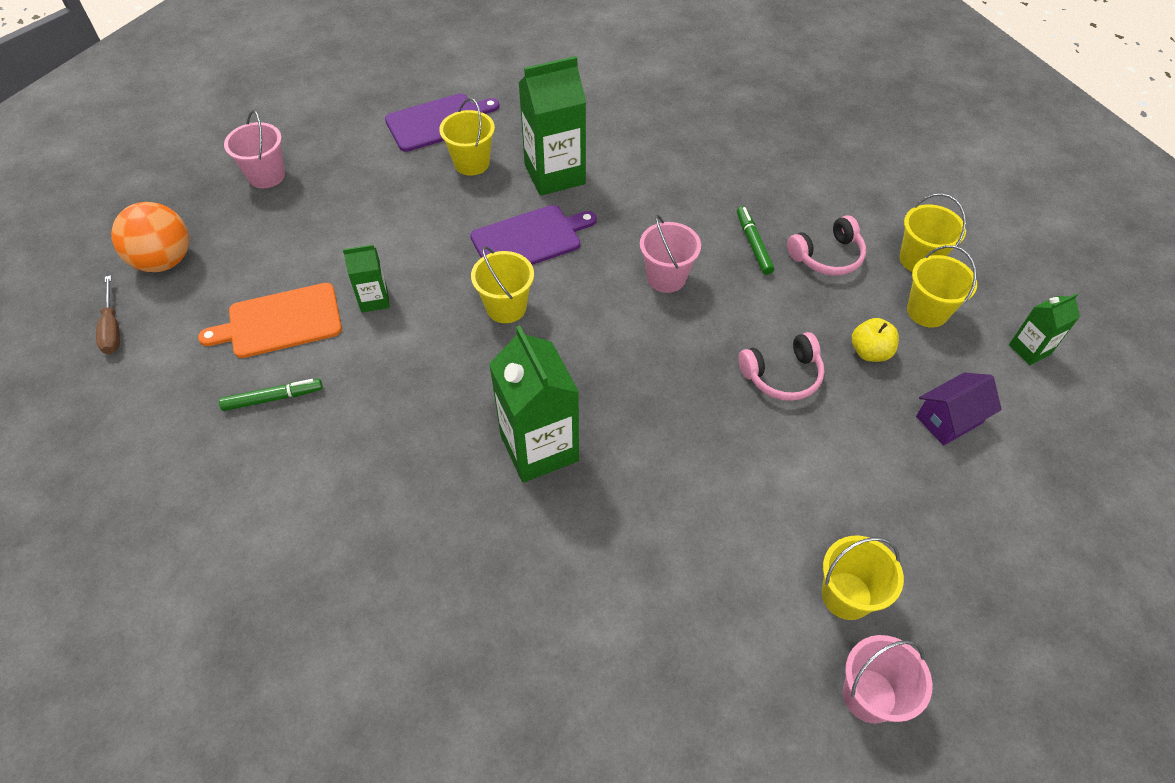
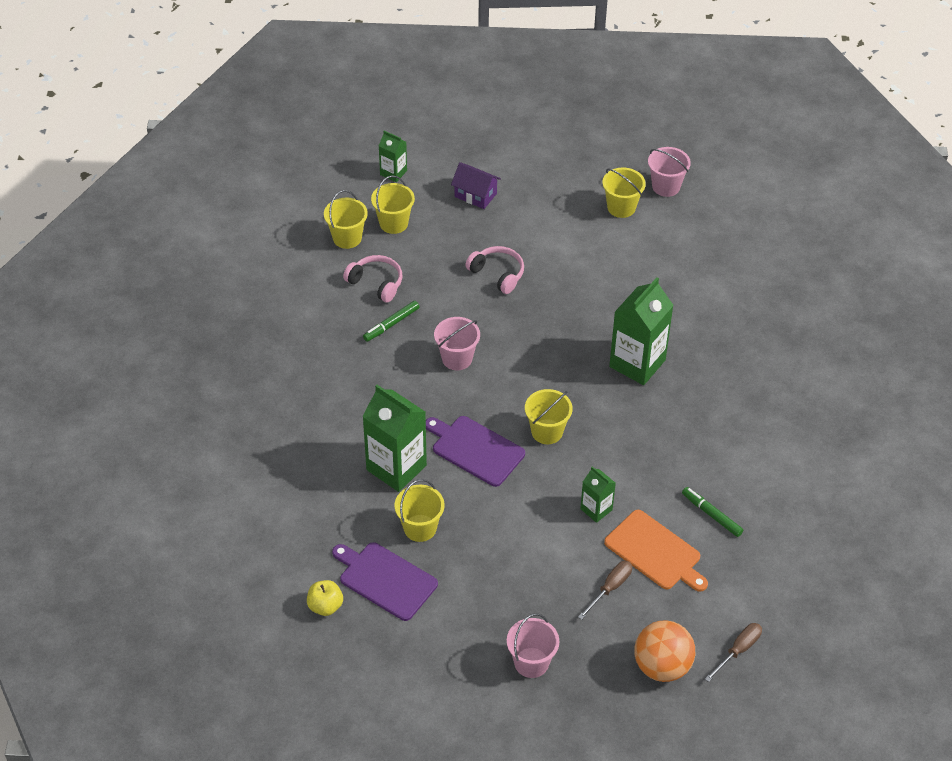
camera: 120 degrees left, 5 degrees down
(278, 265) = (610, 588): none -> brown screwdriver
(869, 352) = (448, 240): yellow apple -> yellow apple (325, 606)

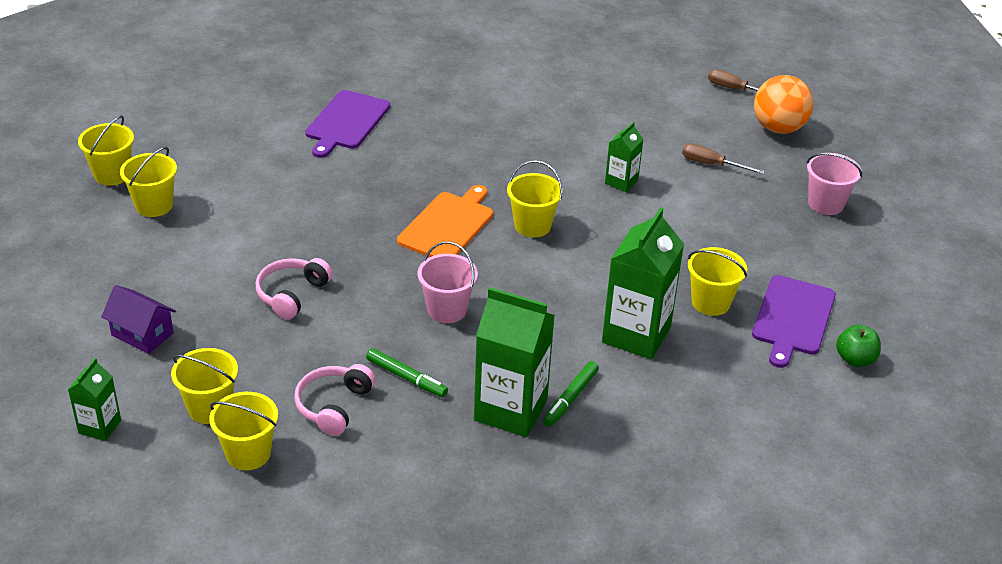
camera: 105 degrees left, 10 degrees down
(325, 606) = (855, 359): yellow apple -> green apple
(475, 195) = (142, 334): purple house -> purple house turned 75 degrees counterclockwise
(475, 449) = (581, 275): purple cutting board -> purple cutting board (346, 122)
(637, 363) = (409, 172): green carton -> green carton (510, 410)
(655, 552) = (654, 141): orange cutting board -> orange cutting board (448, 225)
(666, 186) = (112, 174): pink bucket -> yellow bucket
(711, 514) = (592, 112): green marker -> green marker (570, 398)

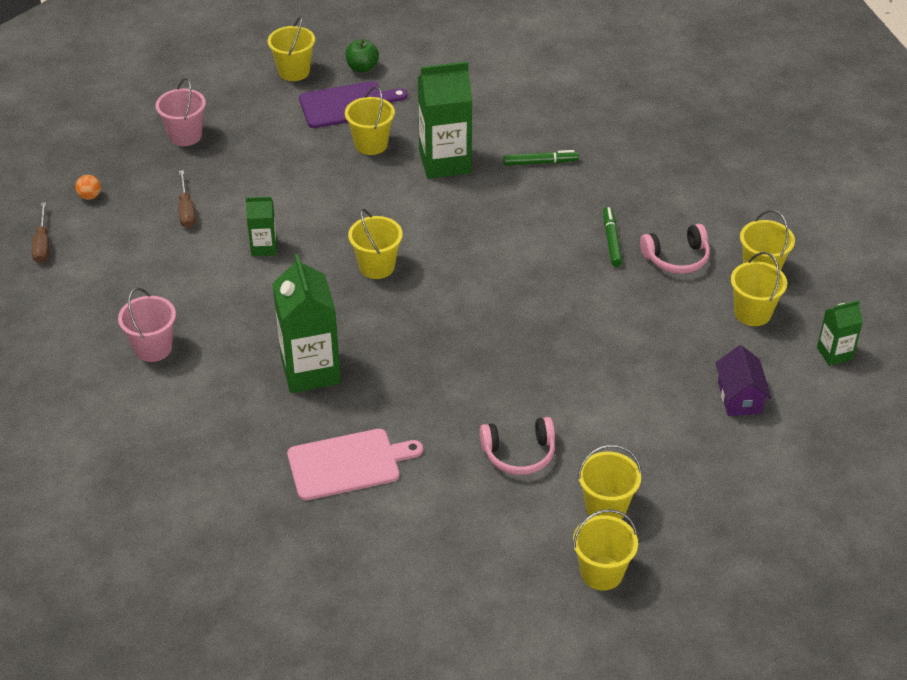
camera: 125 degrees left, 5 degrees up
(292, 294) = (604, 347): pink headphones -> pink headphones (519, 454)
(346, 122) = (348, 464): purple cutting board -> pink cutting board
(447, 309) = (524, 259): pink bucket -> pink bucket (153, 348)
(448, 225) = (427, 311): orange cutting board -> none
(510, 410) = (581, 182): green carton -> green carton (310, 370)
(778, 128) = (90, 196): orange ball -> orange ball, size x0.42
(885, 310) = (294, 71): none -> yellow bucket

